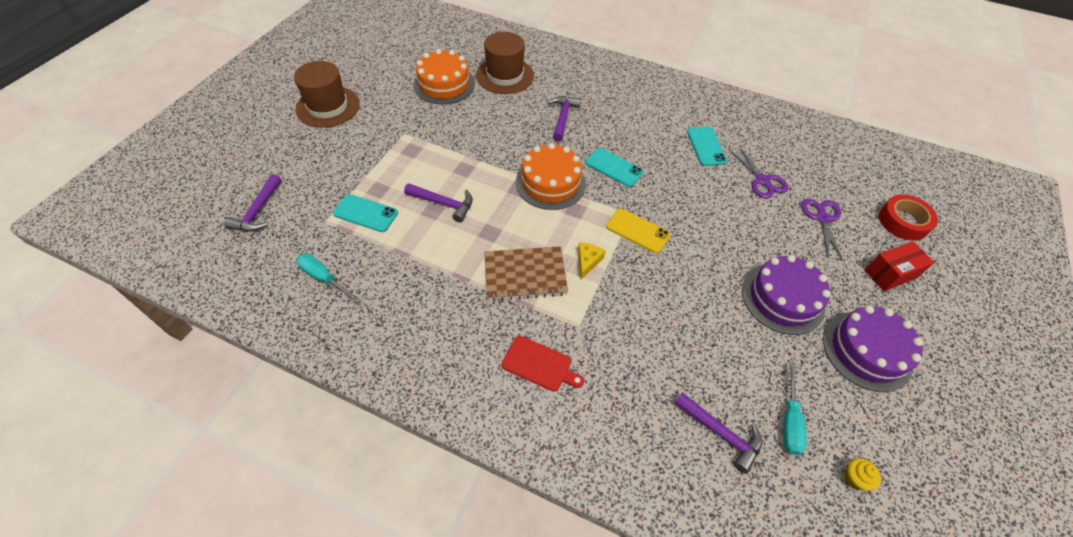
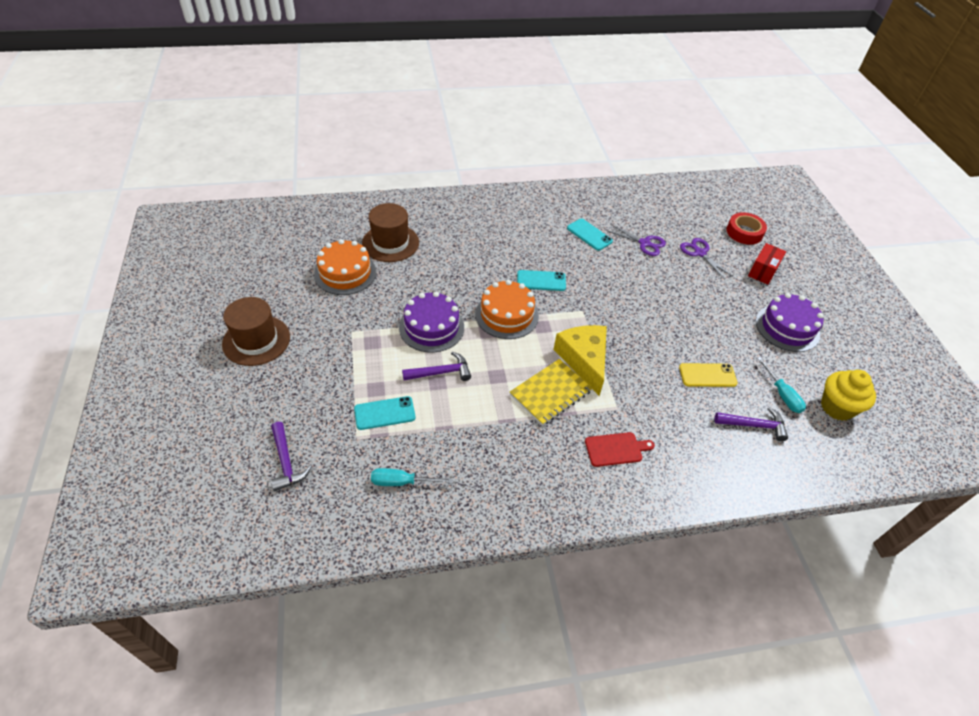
camera: 35 degrees left, 5 degrees down
(525, 274) = (550, 393): brown notebook -> yellow notebook
(563, 118) = (469, 258): purple hammer -> none
(587, 261) = (584, 360): yellow cheese -> yellow cheese, size x2.22
(637, 231) = (597, 320): yellow phone -> yellow phone (707, 375)
(782, 299) = (719, 320): purple cake -> purple cake (431, 327)
(854, 478) = (837, 407): yellow cupcake -> yellow cupcake, size x2.20

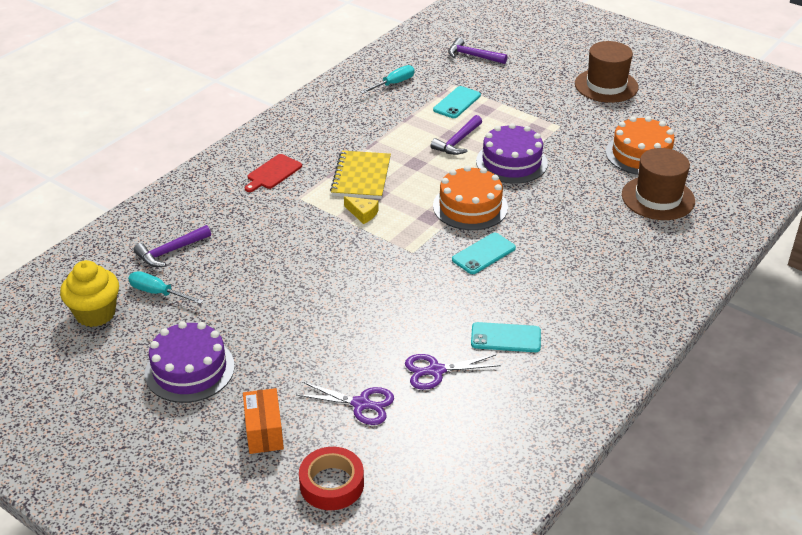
camera: 140 degrees right, 10 degrees down
(584, 360) = (362, 213): yellow cheese -> yellow cheese, size x0.45
(707, 375) = (242, 267): yellow phone -> none
(763, 271) = (264, 432): red box -> orange box

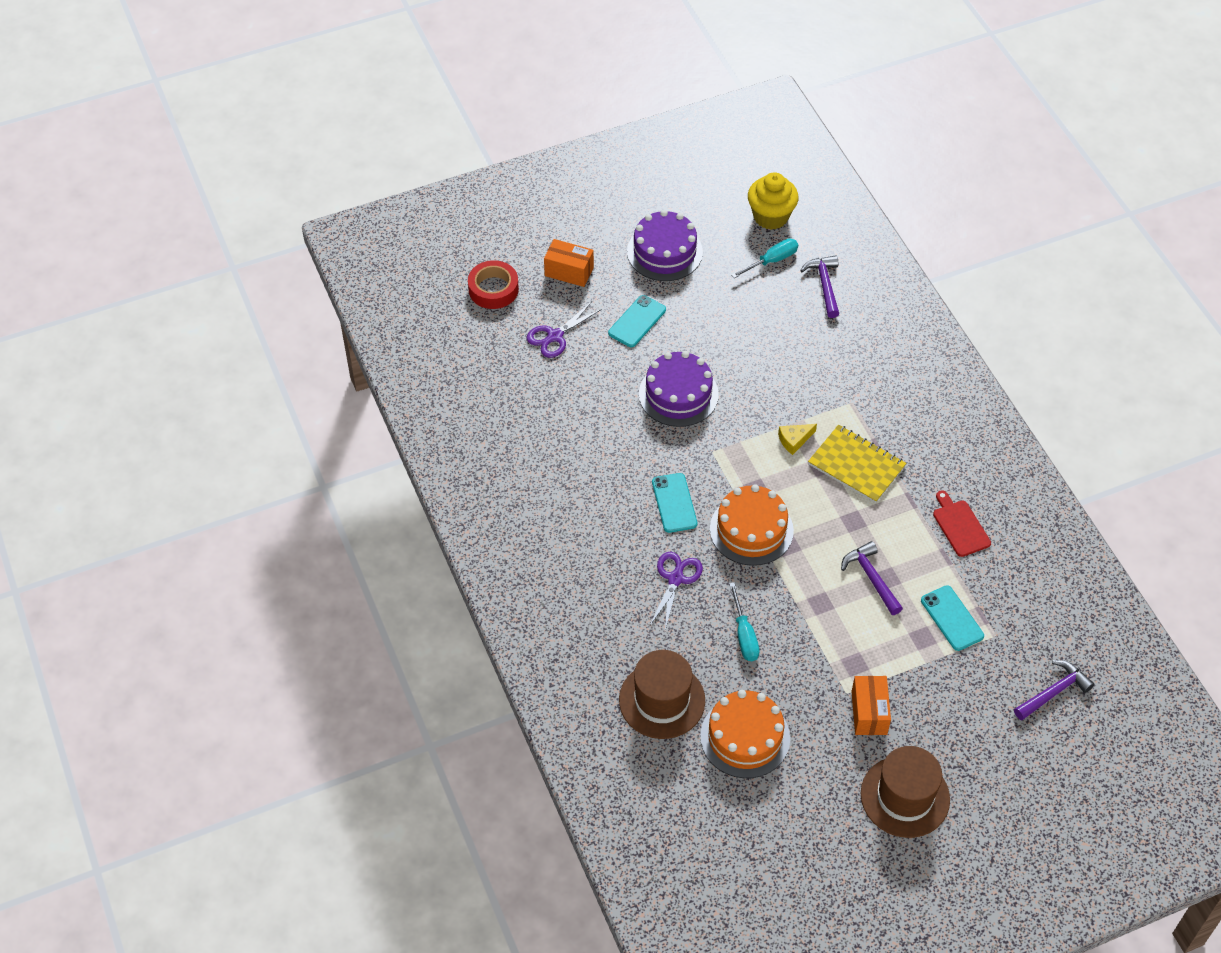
camera: 120 degrees right, 15 degrees up
(273, 173) = (906, 399): red cutting board -> red cutting board (960, 526)
(393, 84) = (1028, 577): turquoise screwdriver -> turquoise screwdriver (744, 635)
(436, 371) = (555, 397): purple scissors -> purple scissors (675, 579)
(505, 338) = (558, 461): turquoise phone -> turquoise phone (637, 321)
(511, 162) = (804, 606): purple cake -> purple cake (678, 394)
(564, 113) = (869, 713): none -> orange box

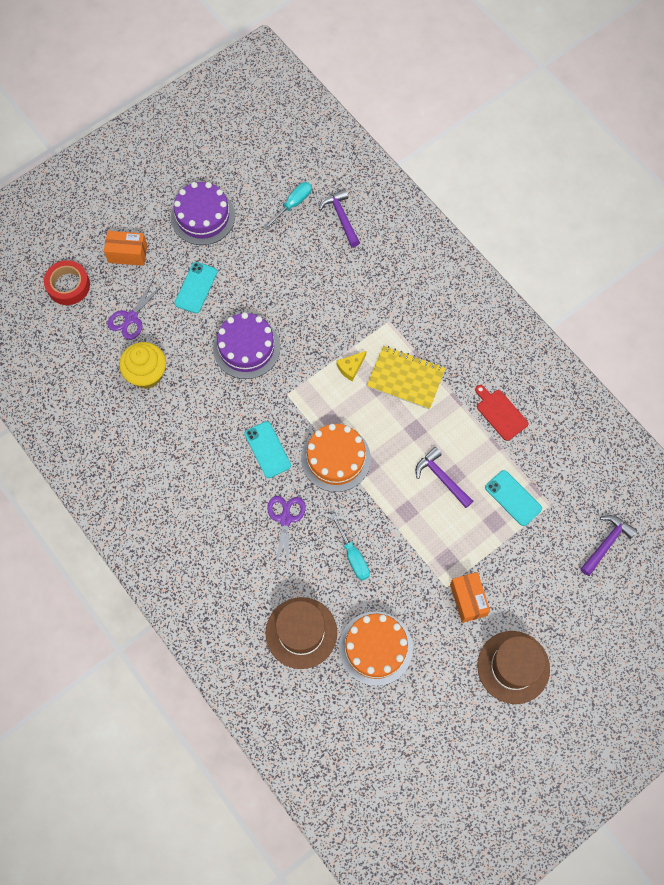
camera: 15 degrees left, 15 degrees up
(771, 216) = (282, 163): yellow cupcake -> yellow cupcake (147, 374)

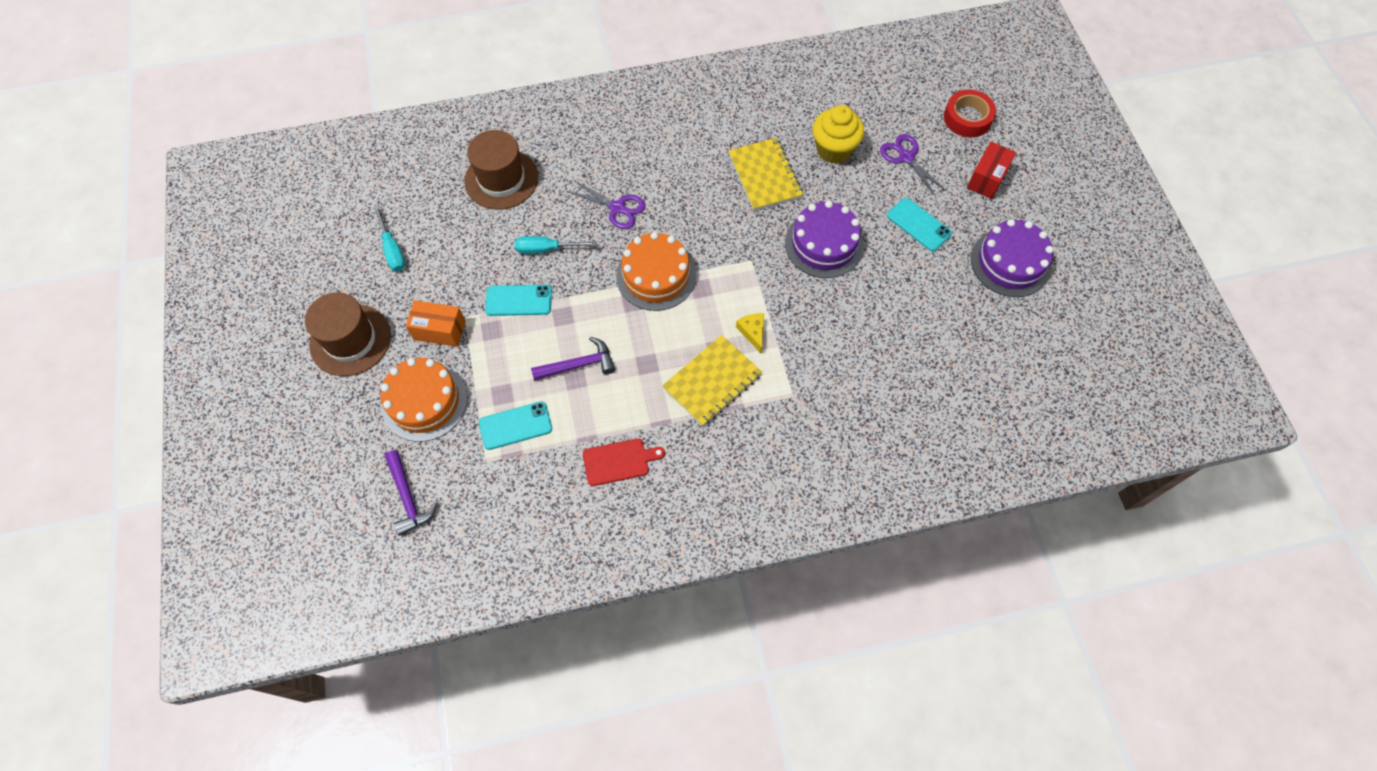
camera: 115 degrees right, 5 degrees down
(127, 254) = (987, 179): orange box -> red box
(198, 417) = (764, 176): none -> yellow notebook
(267, 449) = (698, 220): turquoise phone -> turquoise phone (518, 300)
(293, 204) = (994, 359): turquoise screwdriver -> turquoise screwdriver (392, 250)
(341, 217) = (956, 404): purple hammer -> none
(375, 648) = (448, 231): orange cake -> orange cake (424, 402)

